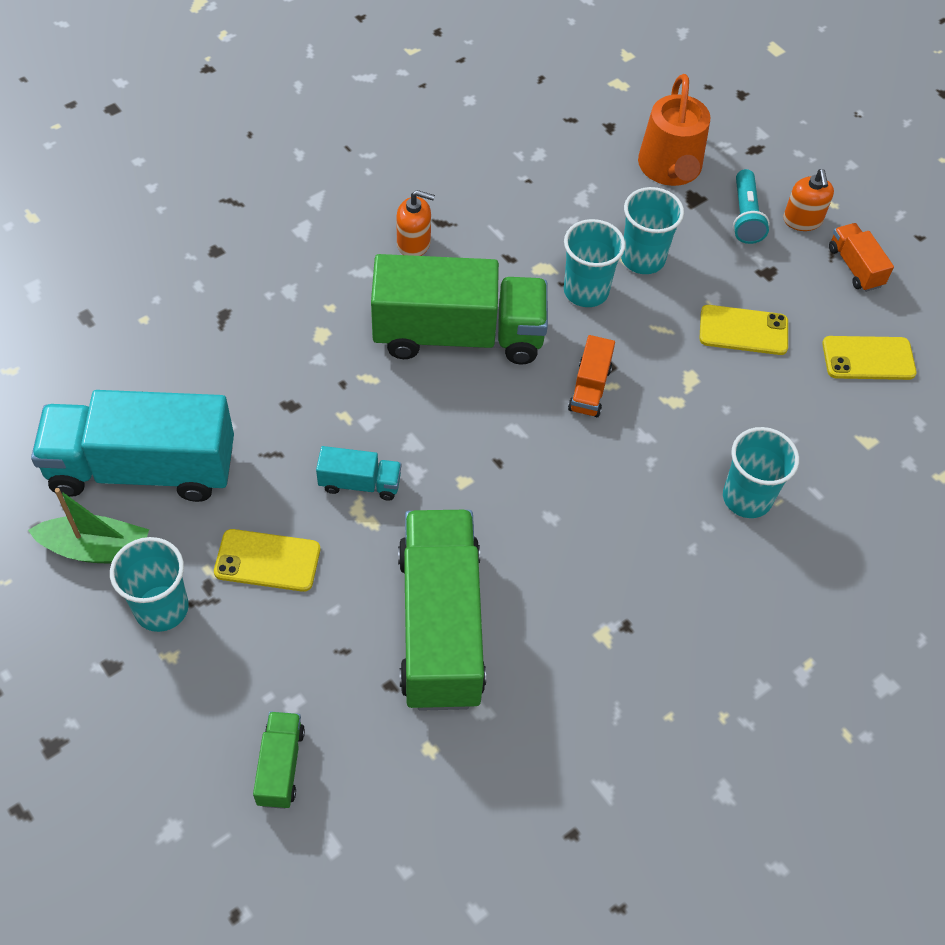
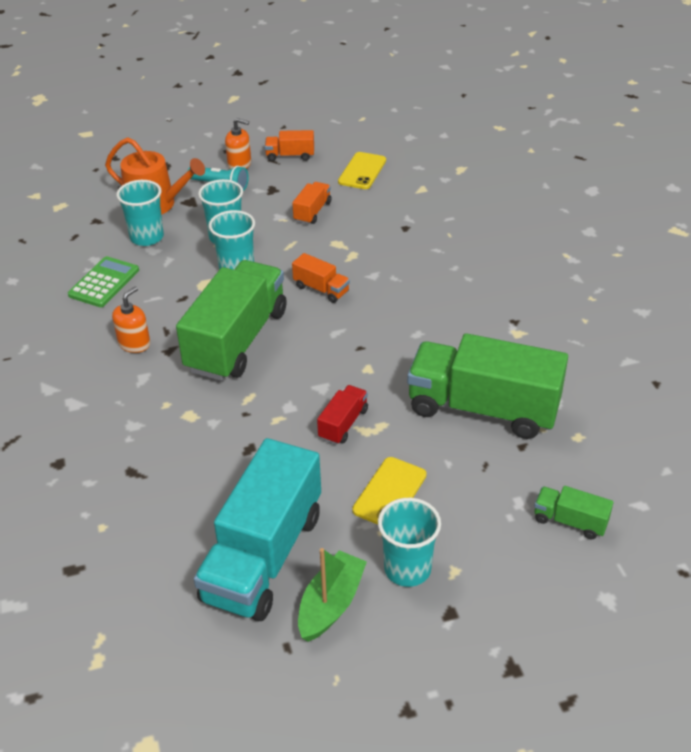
camera: 65 degrees left, 15 degrees down
(360, 483) = (343, 424): turquoise truck -> red truck
(503, 178) = (104, 283): none -> green calculator
(743, 330) = (312, 212): yellow phone -> orange truck
(747, 498) = (441, 246): turquoise cup -> turquoise cup (147, 237)

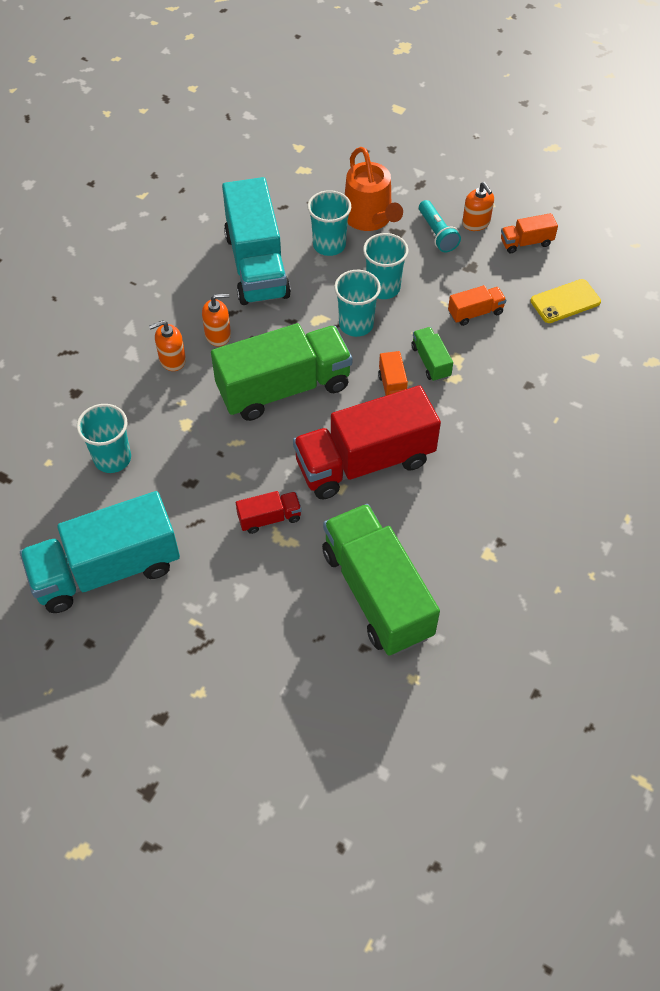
camera: 45 degrees right, 15 degrees up
(104, 283) = (256, 265): green calculator -> turquoise truck
(117, 383) = (172, 359): none -> orange soap dispenser
(290, 156) = (526, 242): orange truck -> orange truck turned 60 degrees counterclockwise
(331, 604) = (104, 640): green boat -> none
(361, 342) = (364, 462): none -> red truck
(389, 492) = (233, 598): yellow phone -> none
(407, 569) = (175, 662): turquoise cup -> turquoise cup (112, 458)
(570, 521) = (318, 734): green truck -> green truck (430, 361)

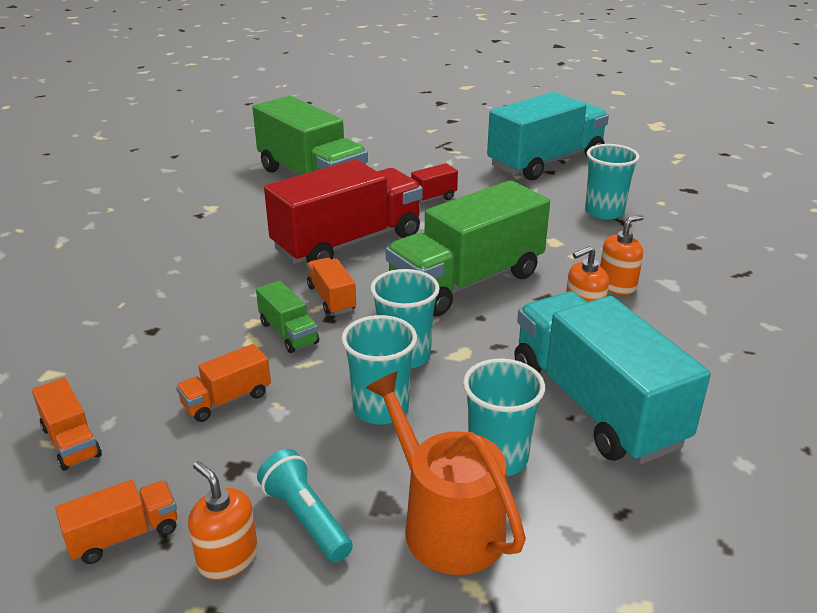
camera: 165 degrees right, 25 degrees down
(565, 301) = (71, 442): yellow phone -> orange truck

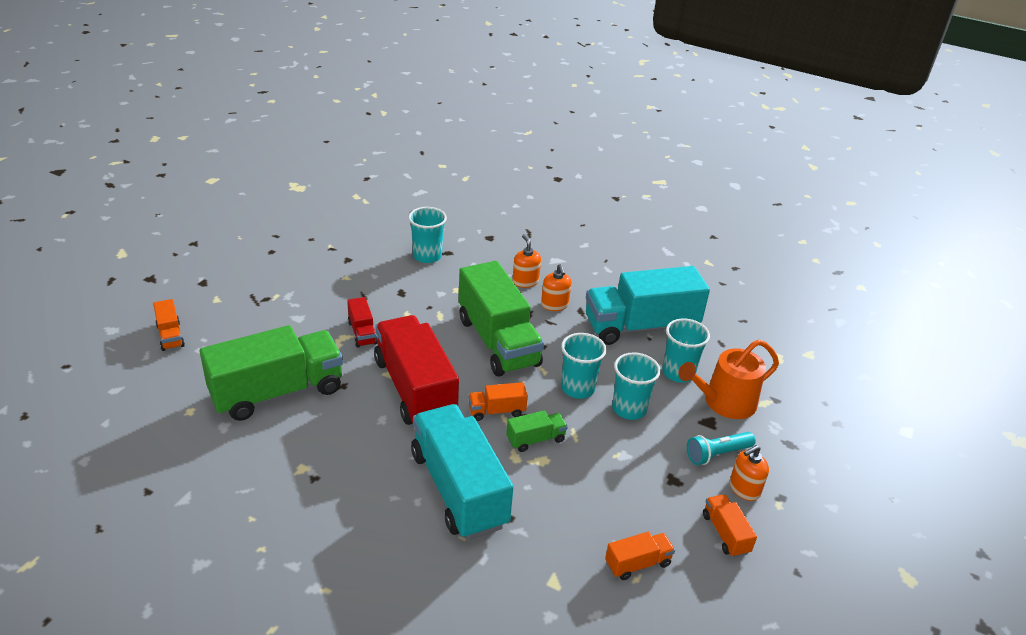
camera: 80 degrees left, 5 degrees up
(226, 400) = (606, 479): orange truck -> orange truck (170, 335)
(546, 162) = (329, 256): turquoise truck -> turquoise truck (458, 489)

